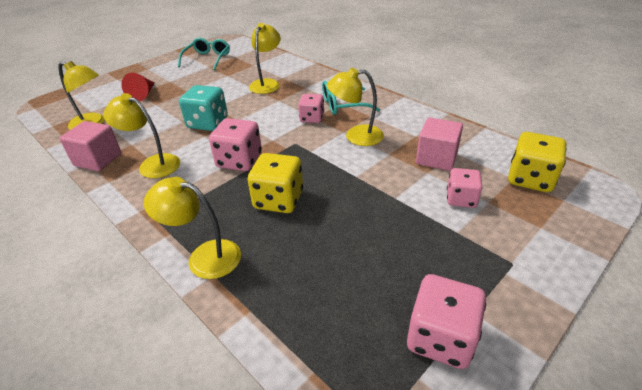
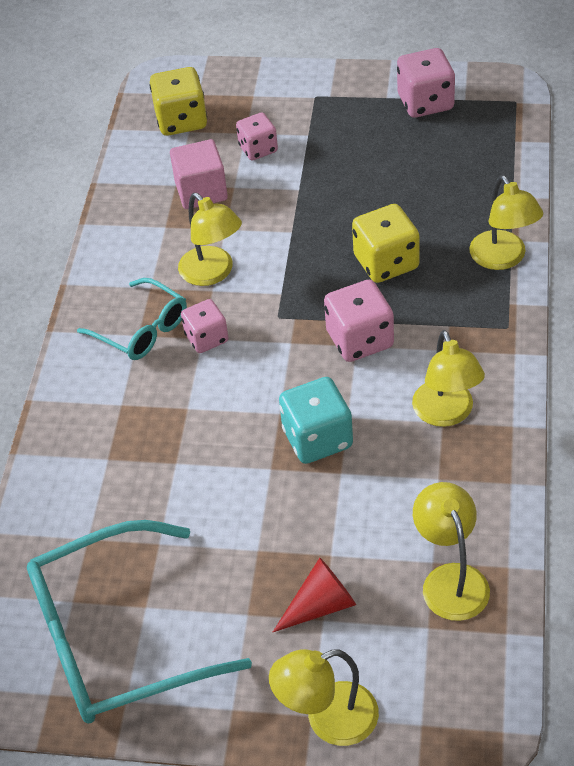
camera: 125 degrees left, 10 degrees up
(98, 160) = (498, 479): pink cube -> none
(207, 59) = (115, 639): turquoise glasses -> turquoise glasses, size x1.84
(267, 83) = (146, 461): yellow lamp -> yellow lamp (328, 719)

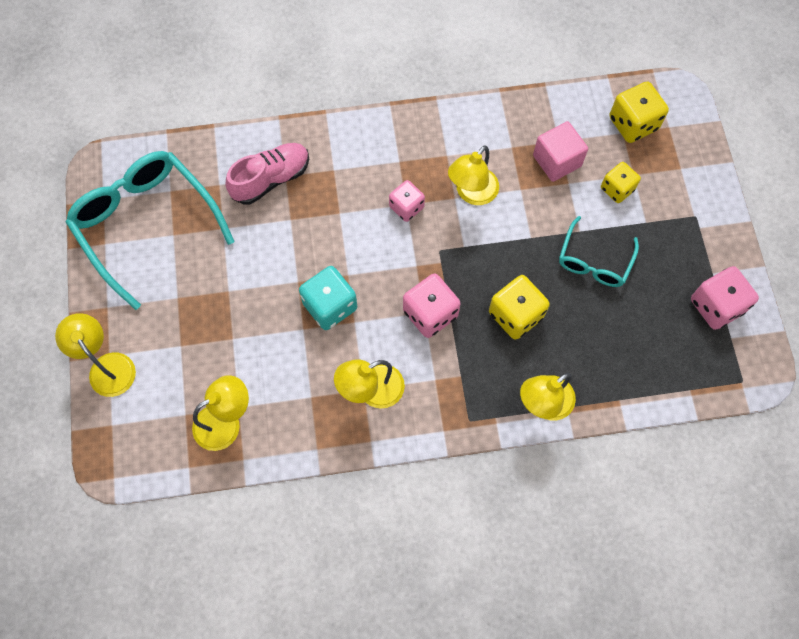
camera: 70 degrees right, 20 degrees up
(106, 475) = (271, 179): none -> pink shoe
(142, 330) = (404, 162): turquoise glasses -> turquoise glasses (594, 261)
(258, 149) = (617, 189): pink dice -> yellow dice
(321, 605) = (191, 342): red cone -> none

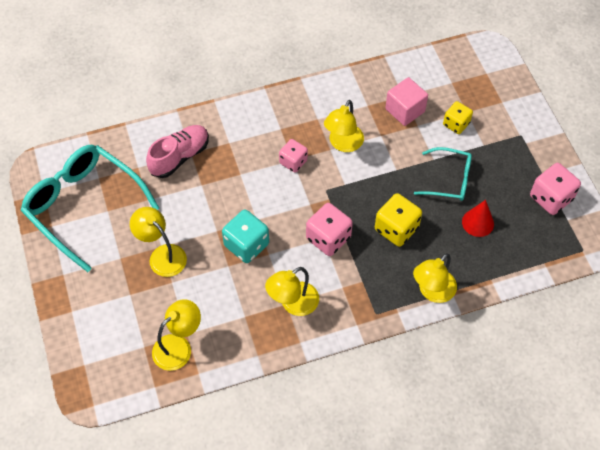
camera: 10 degrees left, 10 degrees down
(107, 366) = (72, 320): yellow lamp -> yellow lamp (162, 255)
(594, 261) = (449, 180): turquoise glasses -> turquoise glasses turned 90 degrees counterclockwise
(618, 323) = (478, 222): none -> red cone
(633, 124) = (458, 75): yellow dice -> none

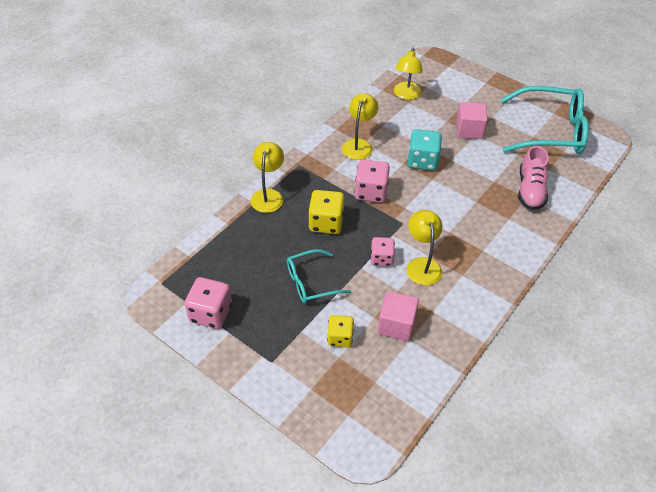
camera: 145 degrees right, 10 degrees down
(162, 255) = (469, 130): yellow lamp -> pink cube
(293, 162) = (447, 230): pink dice -> pink dice (381, 259)
(478, 222) = (264, 260): red cone -> none

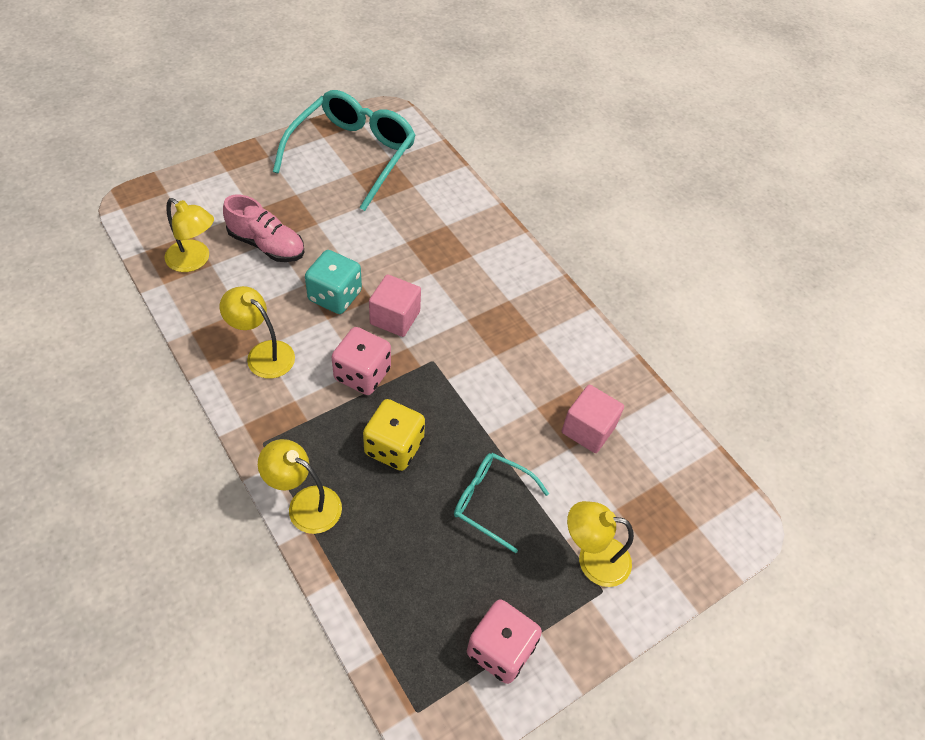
camera: 75 degrees left, 5 degrees up
(310, 282) = (491, 501): turquoise glasses -> turquoise glasses turned 120 degrees clockwise
(340, 338) = (589, 497): yellow dice -> none
(381, 259) = (482, 406): pink dice -> none
(422, 265) = (508, 367): yellow lamp -> yellow lamp (593, 559)
(469, 130) = (306, 226): pink cube -> pink cube (395, 318)
(530, 190) = (437, 216): pink shoe -> pink shoe (266, 245)

